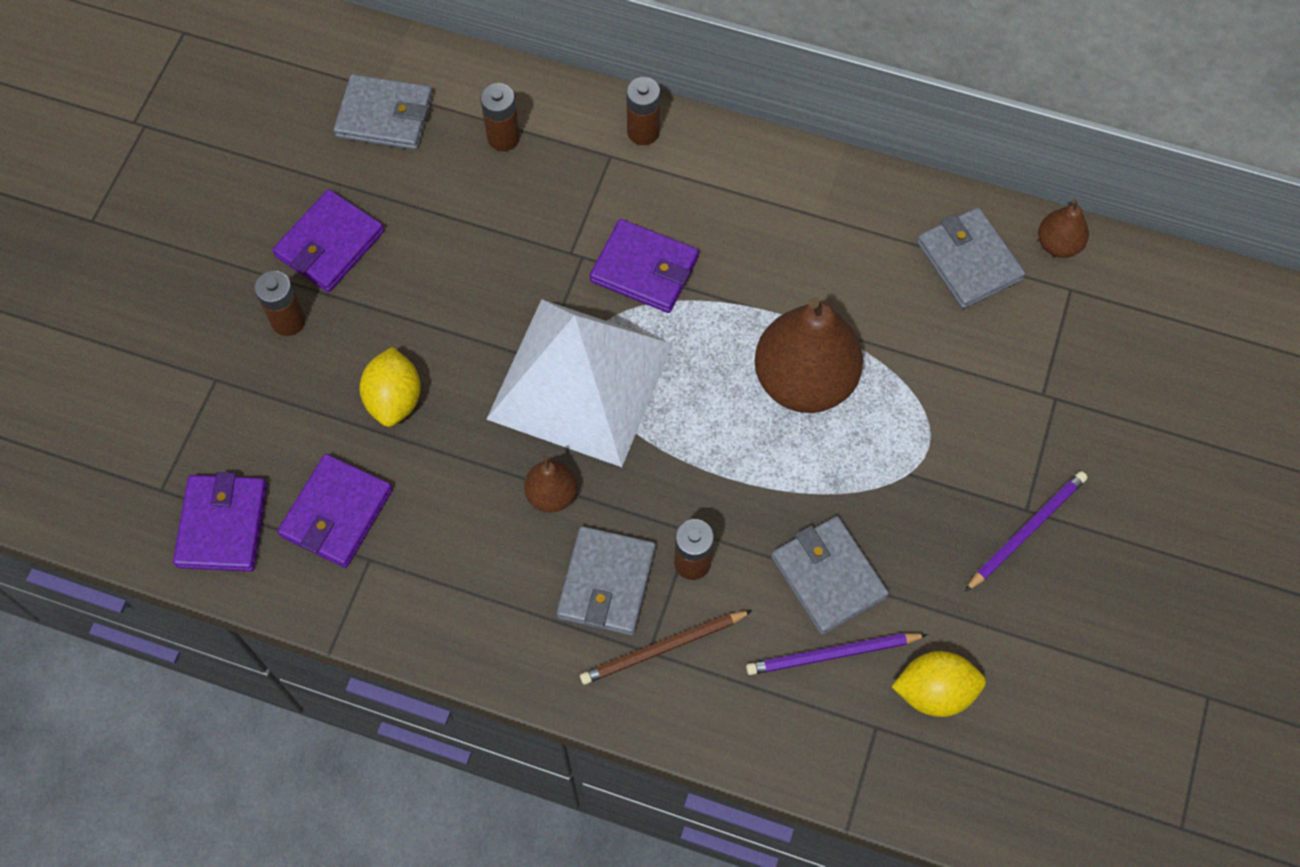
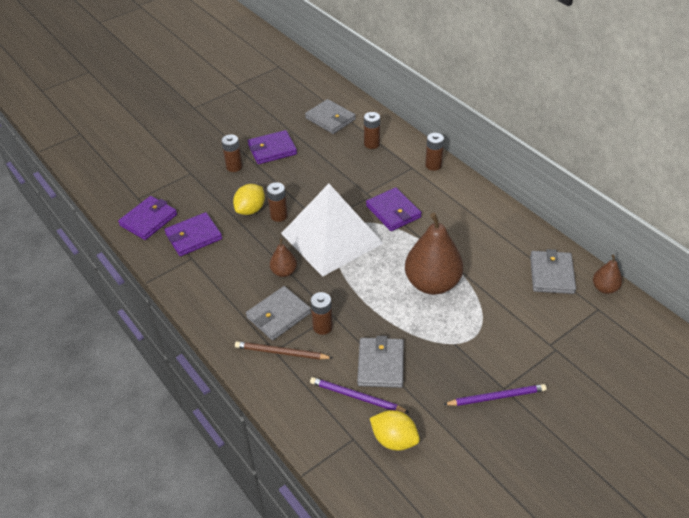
camera: 35 degrees right, 20 degrees down
(455, 384) = (279, 215): none -> brown battery

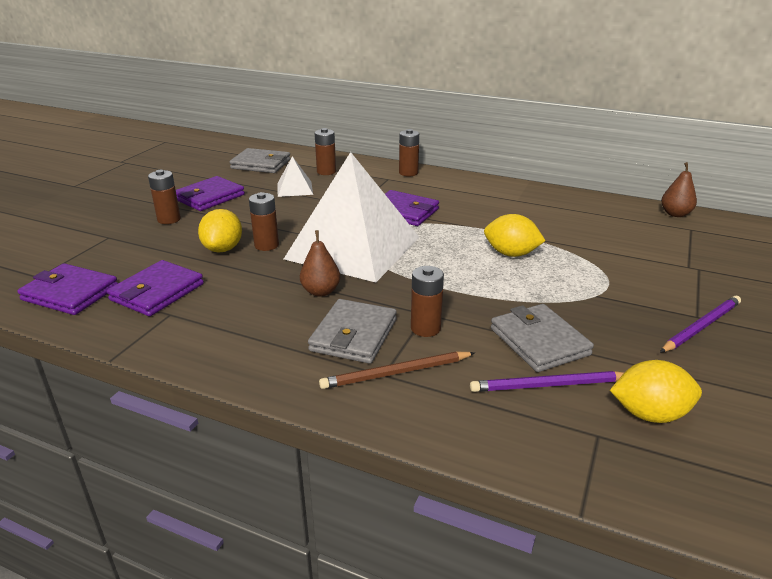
camera: 30 degrees left, 15 degrees down
(148, 220) = (70, 293): purple wallet -> purple wallet turned 75 degrees counterclockwise
(335, 158) = (294, 188): none -> white pyramid
(432, 283) = (511, 254): brown pear -> yellow lemon
(551, 274) = (617, 217): grey wallet -> none

